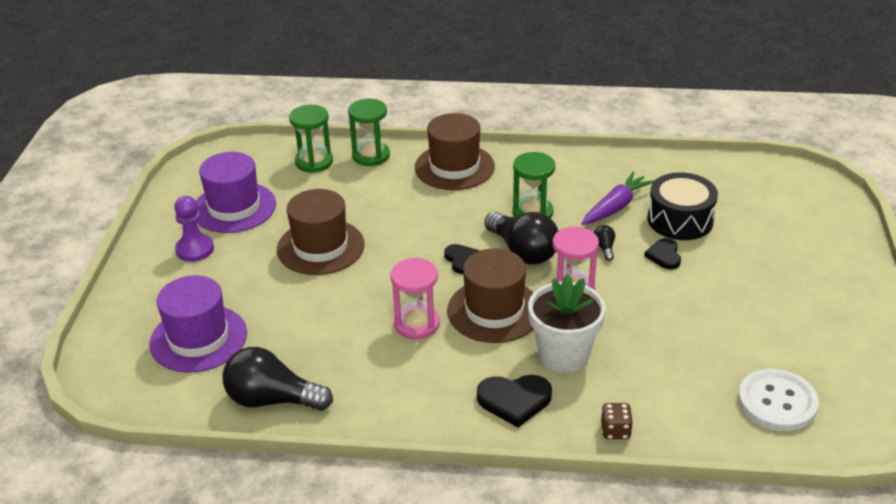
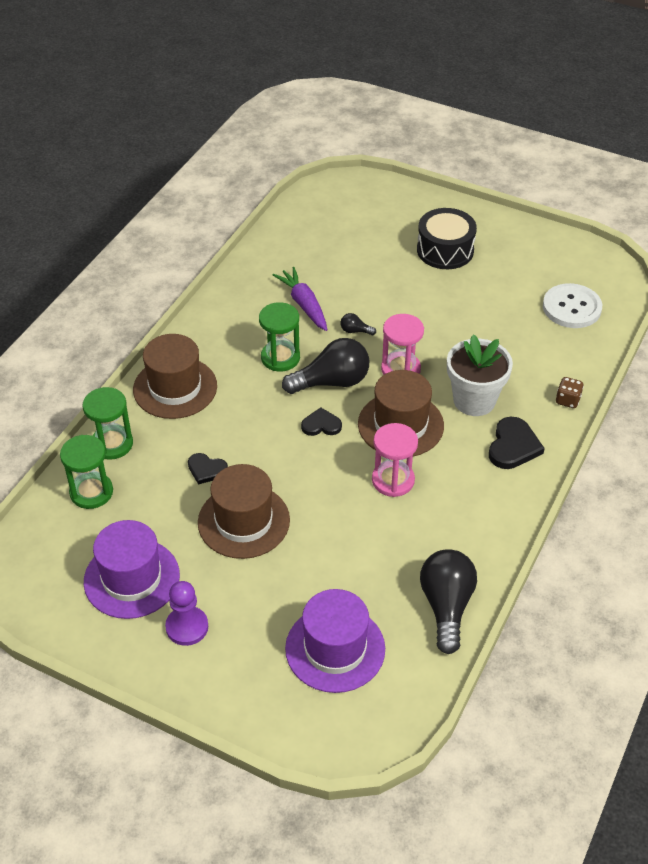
camera: 70 degrees left, 10 degrees up
(272, 400) = (446, 606): black light bulb -> black light bulb turned 150 degrees clockwise
(664, 255) = (384, 301): black heart -> black heart (206, 470)
(680, 220) = (344, 275): black drum -> black drum (445, 250)

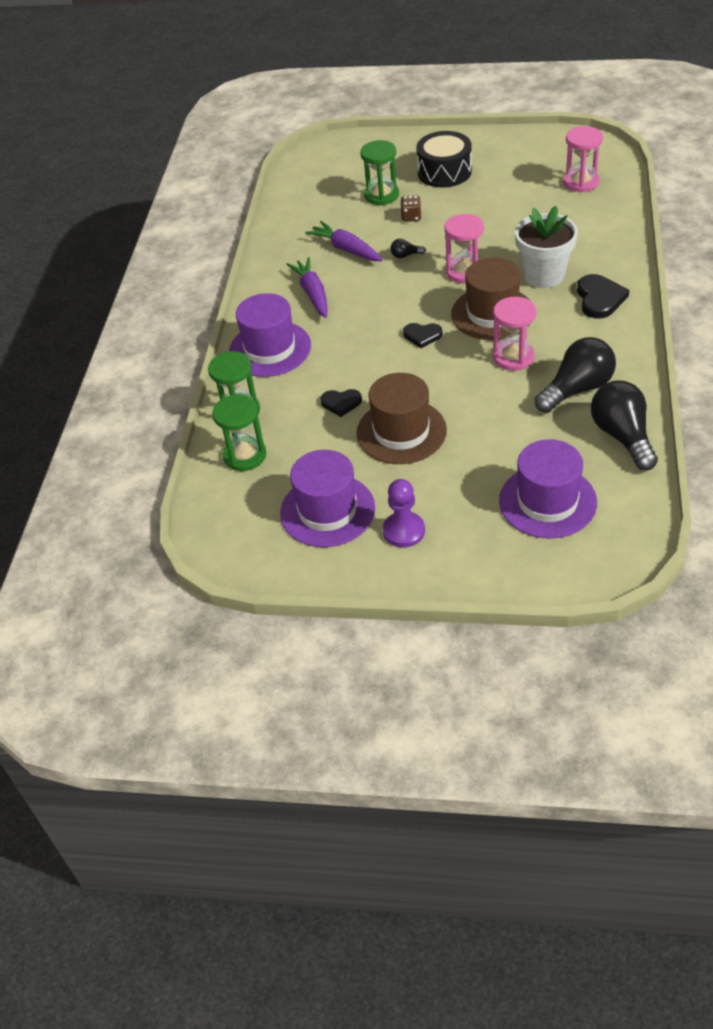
camera: 15 degrees left, 0 degrees up
(175, 388) = (270, 349): brown hat -> purple hat
(246, 342) = (313, 294): none -> purple carrot
(280, 358) = (351, 296): green hourglass -> green hourglass (381, 195)
(321, 425) = (422, 336): black heart -> black heart turned 150 degrees counterclockwise
(332, 382) = (410, 300): black light bulb -> black light bulb (577, 389)
(567, 400) = (622, 250): brown dice -> brown dice (411, 217)
(571, 308) = (581, 182): white button -> pink hourglass

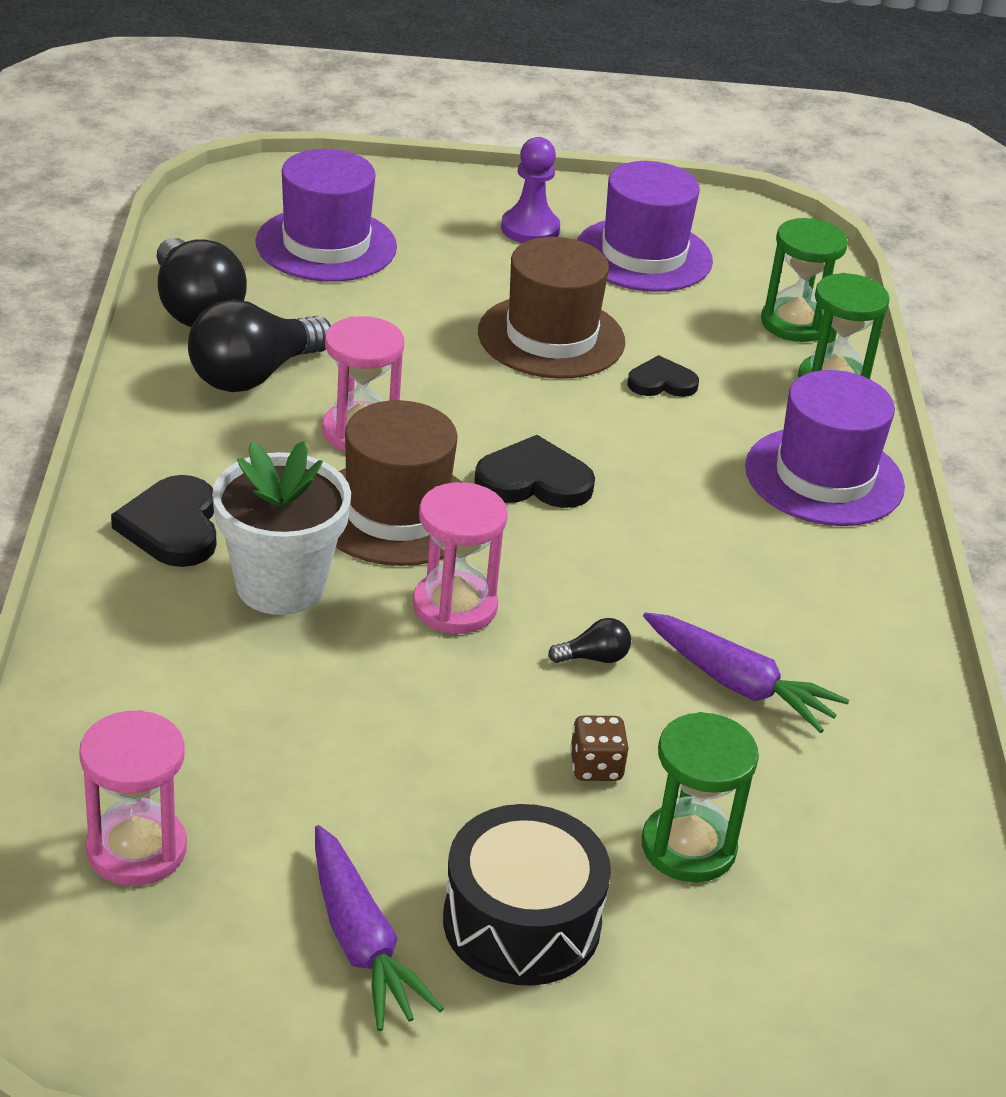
camera: 165 degrees right, 10 degrees down
(313, 294) = (780, 580): purple carrot -> purple carrot (360, 941)
(422, 336) = (534, 480): black heart -> black heart, size x1.55

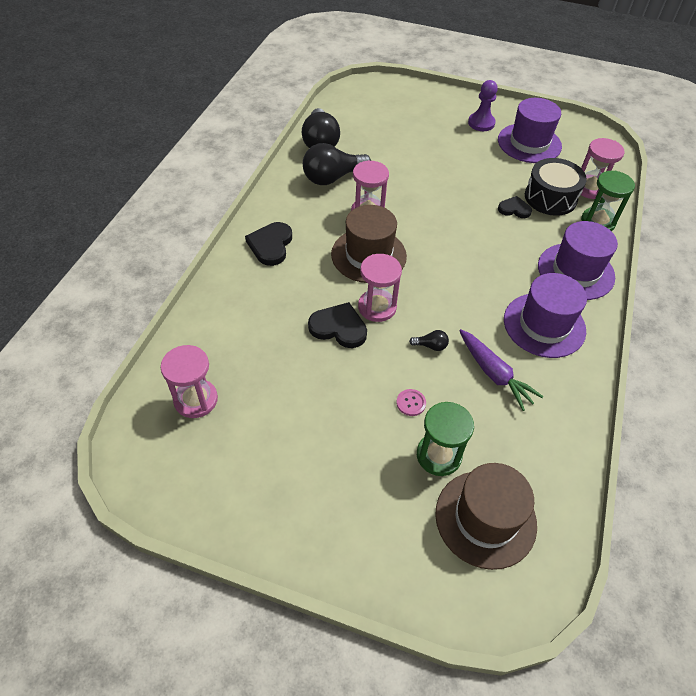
camera: 20 degrees right, 15 degrees up
(280, 586) = (305, 282): white flower pot -> none
(326, 245) = (387, 119): purple hat -> purple hat (544, 325)
(360, 941) = (272, 469): purple carrot -> none
(522, 922) = (347, 476): black drum -> black drum (550, 197)
(534, 480) = (436, 250): black heart -> black heart (339, 327)
(551, 337) = (471, 178): brown hat -> brown hat (485, 518)
(596, 767) = (411, 403): brown dice -> pink button
(794, 324) = (590, 188): green hourglass -> pink hourglass

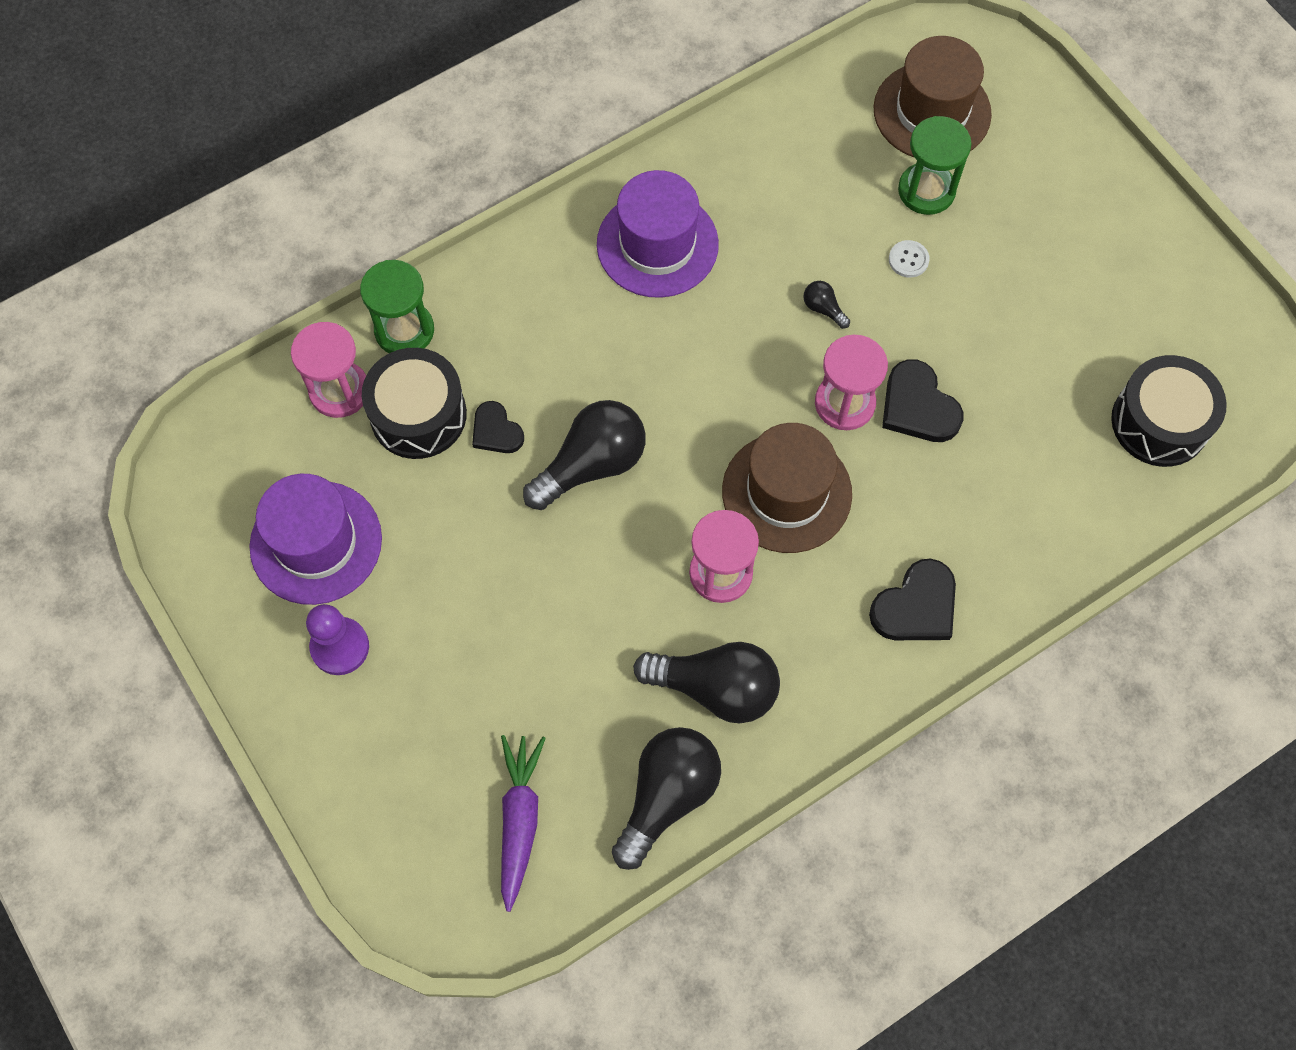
camera: 140 degrees left, 15 degrees up
(196, 399) = (1159, 422): pink hourglass -> black drum
(411, 403) = (908, 260): pink button -> white button
(462, 219) = (591, 465): none -> black light bulb
(493, 373) = (781, 230): purple carrot -> purple carrot (519, 821)
(575, 271) = (531, 282): purple hat -> none

